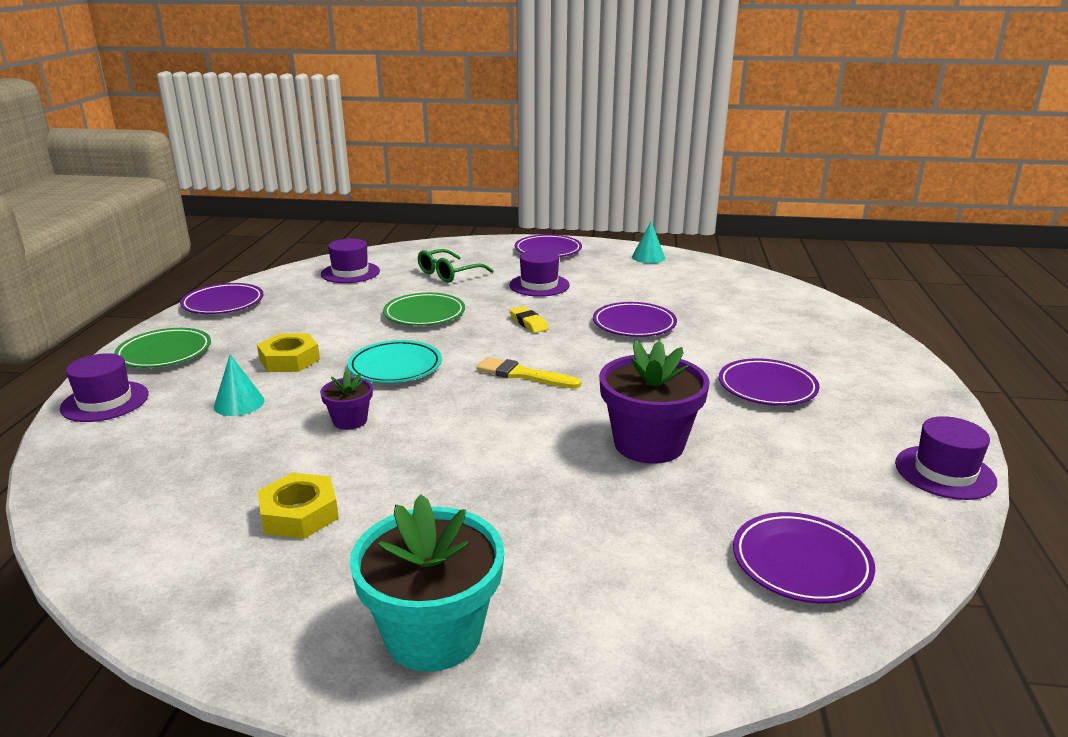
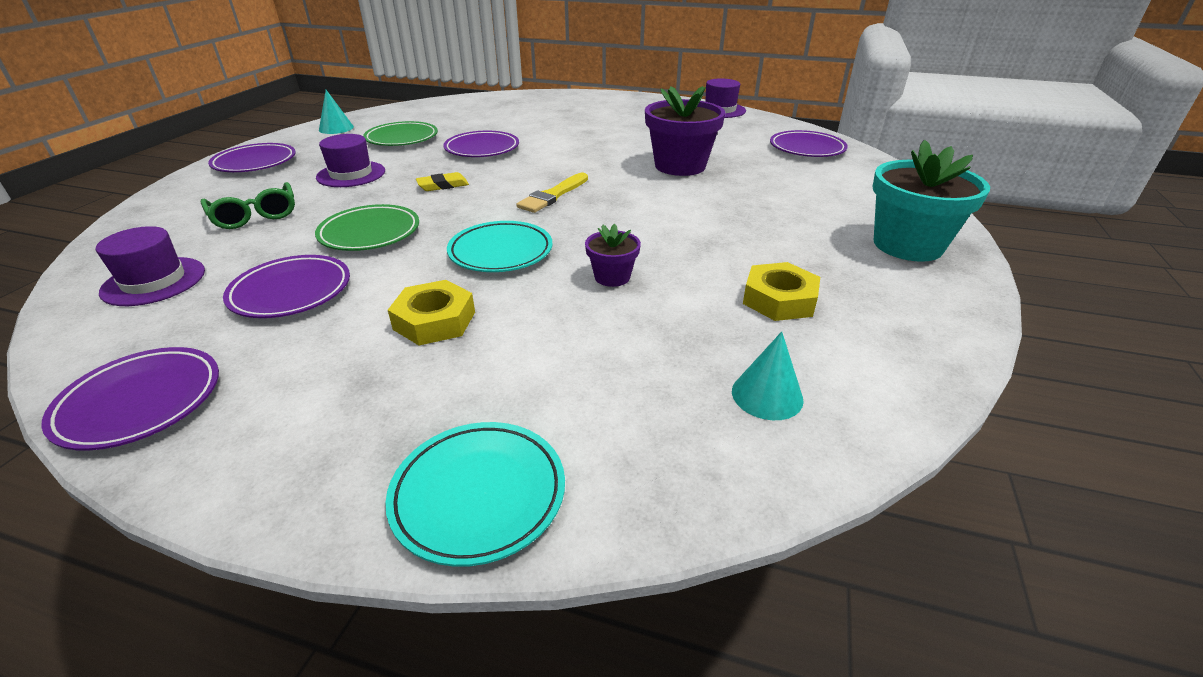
camera: 80 degrees left, 10 degrees up
(105, 401) = (479, 495): purple hat -> turquoise plate
(164, 353) = (319, 449): green plate -> green plate (402, 138)
(239, 403) = (543, 352): turquoise cone -> turquoise cone (767, 395)
(767, 388) = (612, 127): purple plate -> purple plate (291, 292)

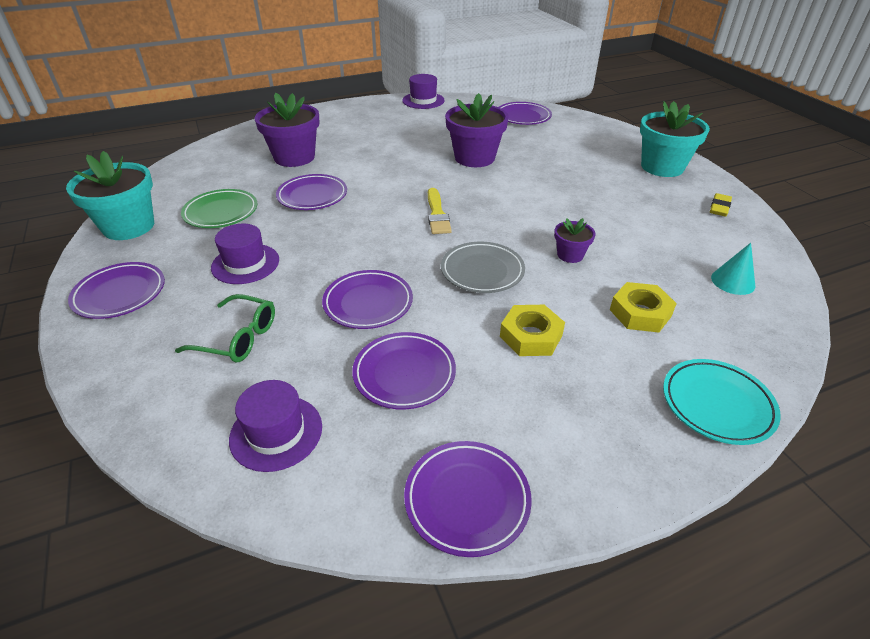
camera: 40 degrees left, 5 degrees up
(336, 128) = (129, 226): turquoise cone -> turquoise flower pot
(370, 233) = (368, 303): green plate -> purple plate
(443, 185) = (344, 240): yellow eraser -> yellow eraser (719, 208)
(501, 252) = (482, 271): turquoise plate -> grey plate
(522, 120) = (294, 157): none -> purple flower pot
(779, 299) = (661, 227): yellow nut -> yellow nut (640, 313)

